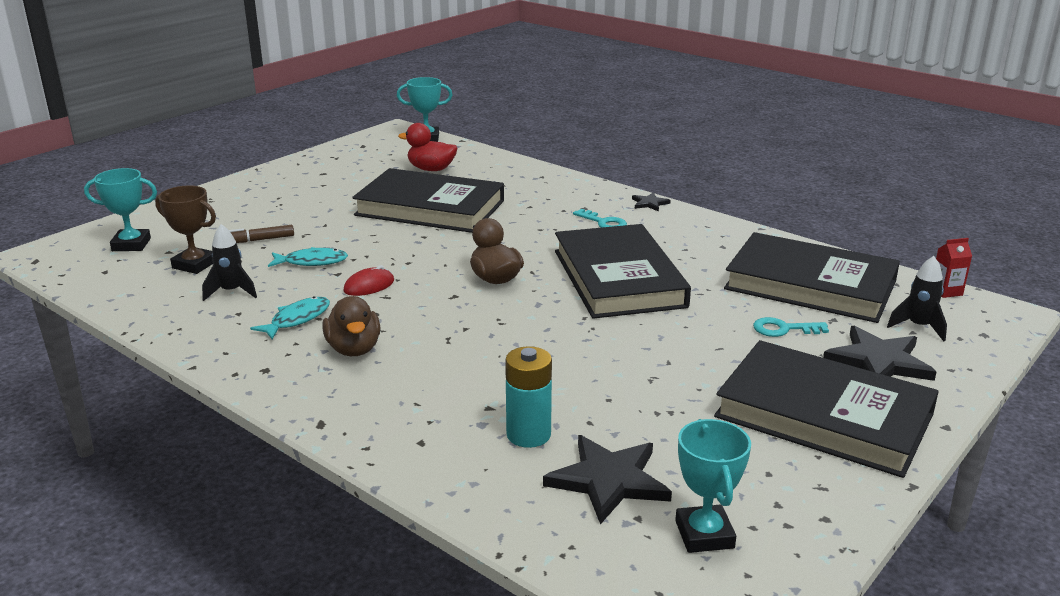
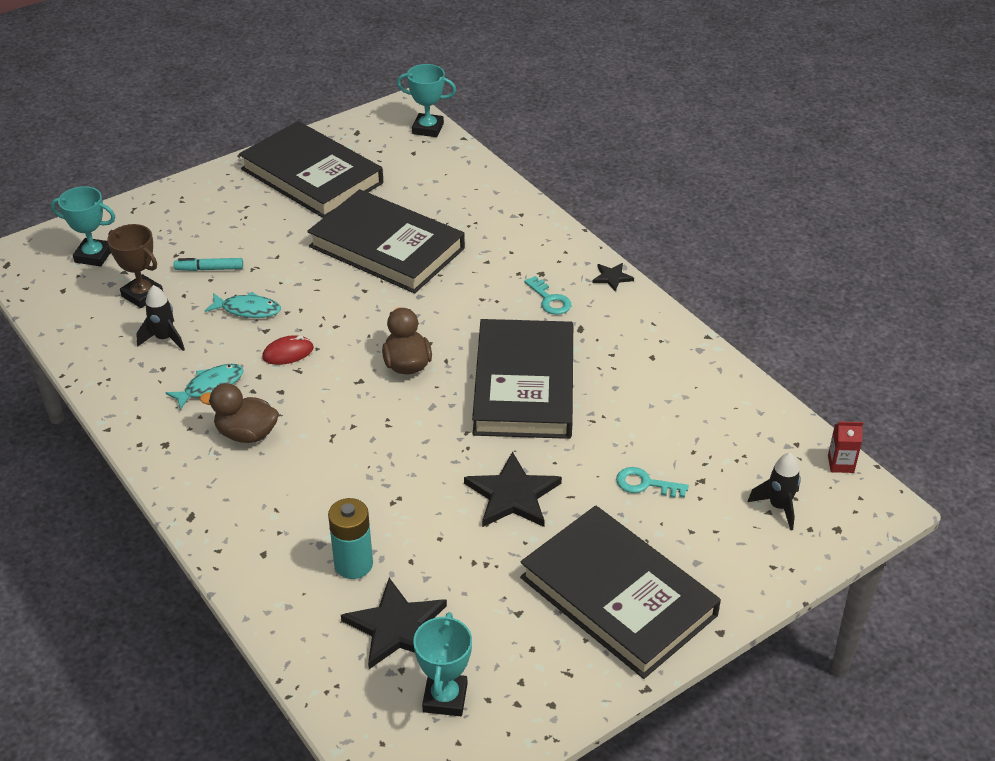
camera: 15 degrees right, 15 degrees up
(259, 240) = (209, 269): brown marker -> turquoise marker
(354, 349) = (246, 434): brown duck -> brown duck turned 105 degrees clockwise
(431, 169) = (412, 184): red duck -> none
(810, 285) = (707, 429): black book -> black book (312, 176)
(878, 361) = (710, 543): black star -> black star (512, 495)

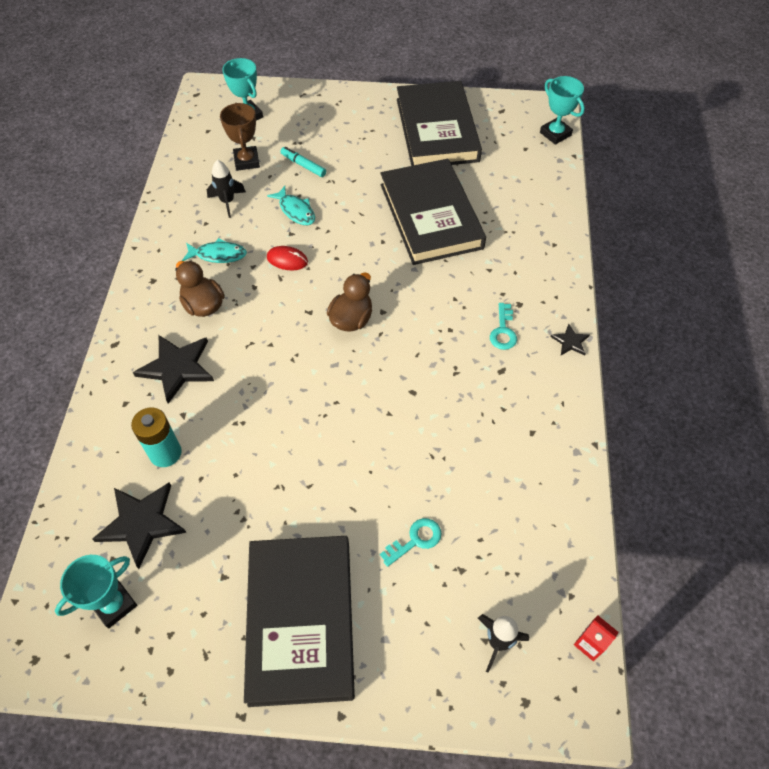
camera: 40 degrees right, 15 degrees up
(512, 495) = (315, 477): black star -> black star (177, 367)
(524, 385) = (413, 391): black book -> none
(645, 484) = (415, 540): turquoise key -> turquoise key turned 90 degrees clockwise

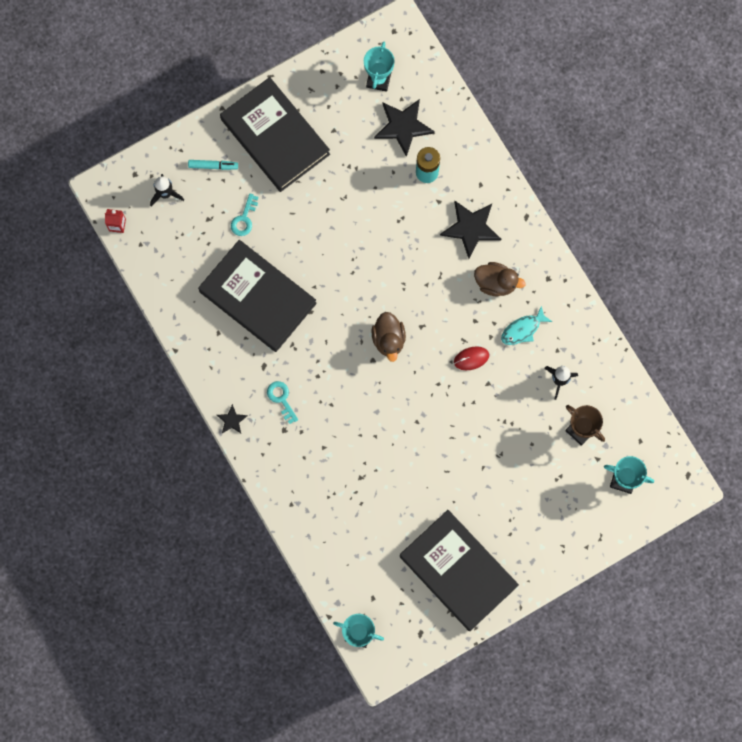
camera: 145 degrees right, 20 degrees up
(295, 211) = (502, 407): turquoise fish -> none
(303, 165) = (533, 456): turquoise marker -> turquoise marker (213, 166)
(431, 216) = (399, 470): black book -> black book (257, 297)

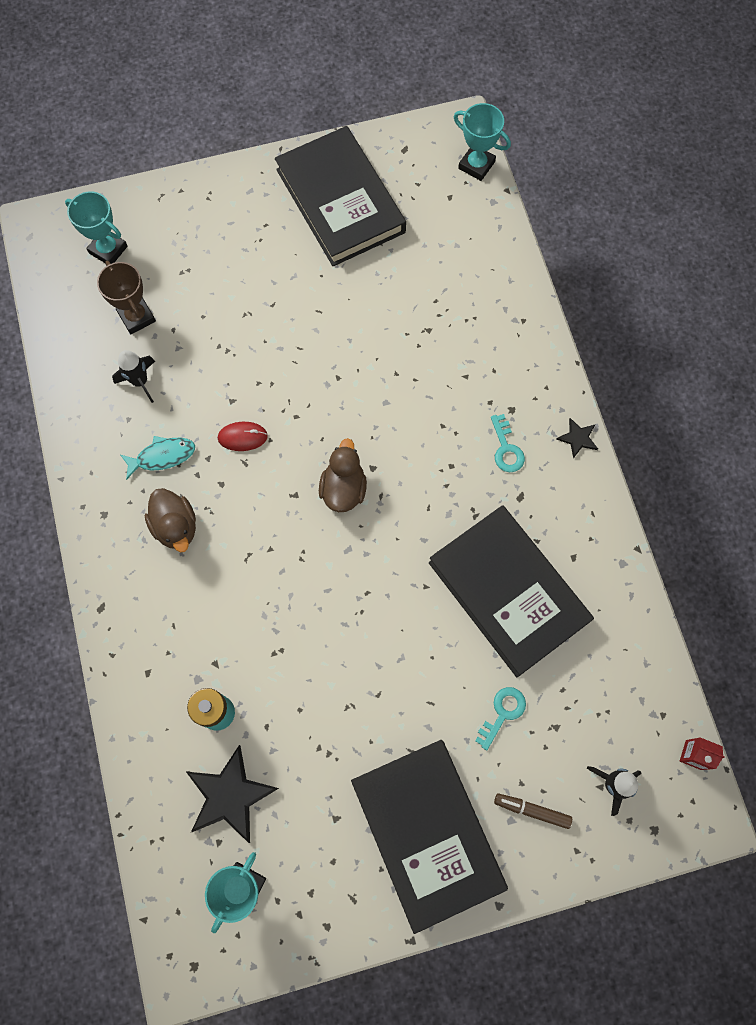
camera: 165 degrees left, 5 degrees down
(213, 166) = (532, 810): turquoise marker -> brown marker
(471, 228) = (183, 612): black star -> none
(496, 283) = (176, 526): brown duck -> brown duck turned 150 degrees counterclockwise

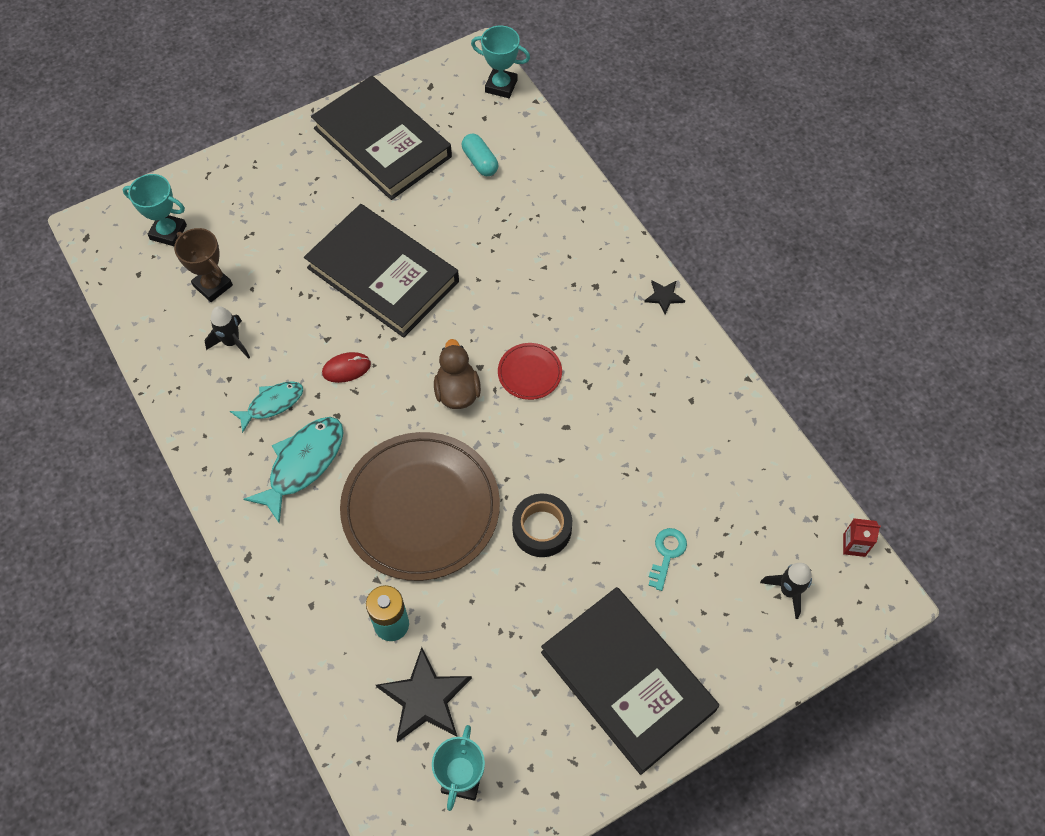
camera: 15 degrees left, 10 degrees down
(176, 526) = (303, 464): brown duck -> turquoise fish
(276, 601) = (420, 508): none -> brown plate
(387, 654) = (542, 529): none -> black tape
(420, 486) = (529, 372): none -> red plate
(432, 245) = (480, 162): none -> turquoise capsule
(506, 449) = (601, 321): turquoise key -> none
(508, 592) = (640, 445): black book -> black book (383, 274)
(532, 810) = (720, 634): brown marker -> none

